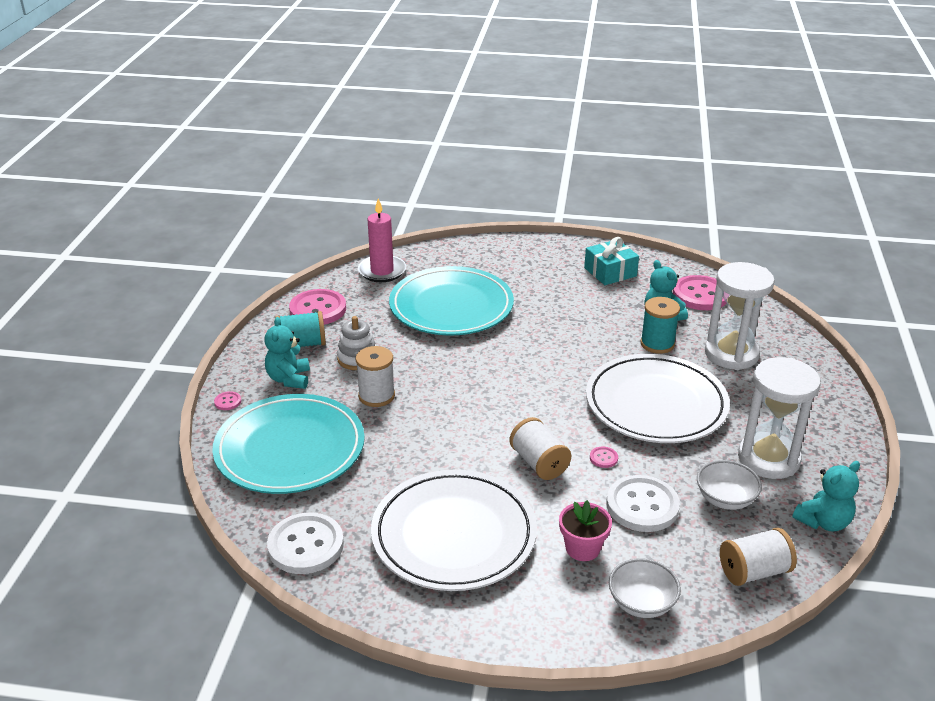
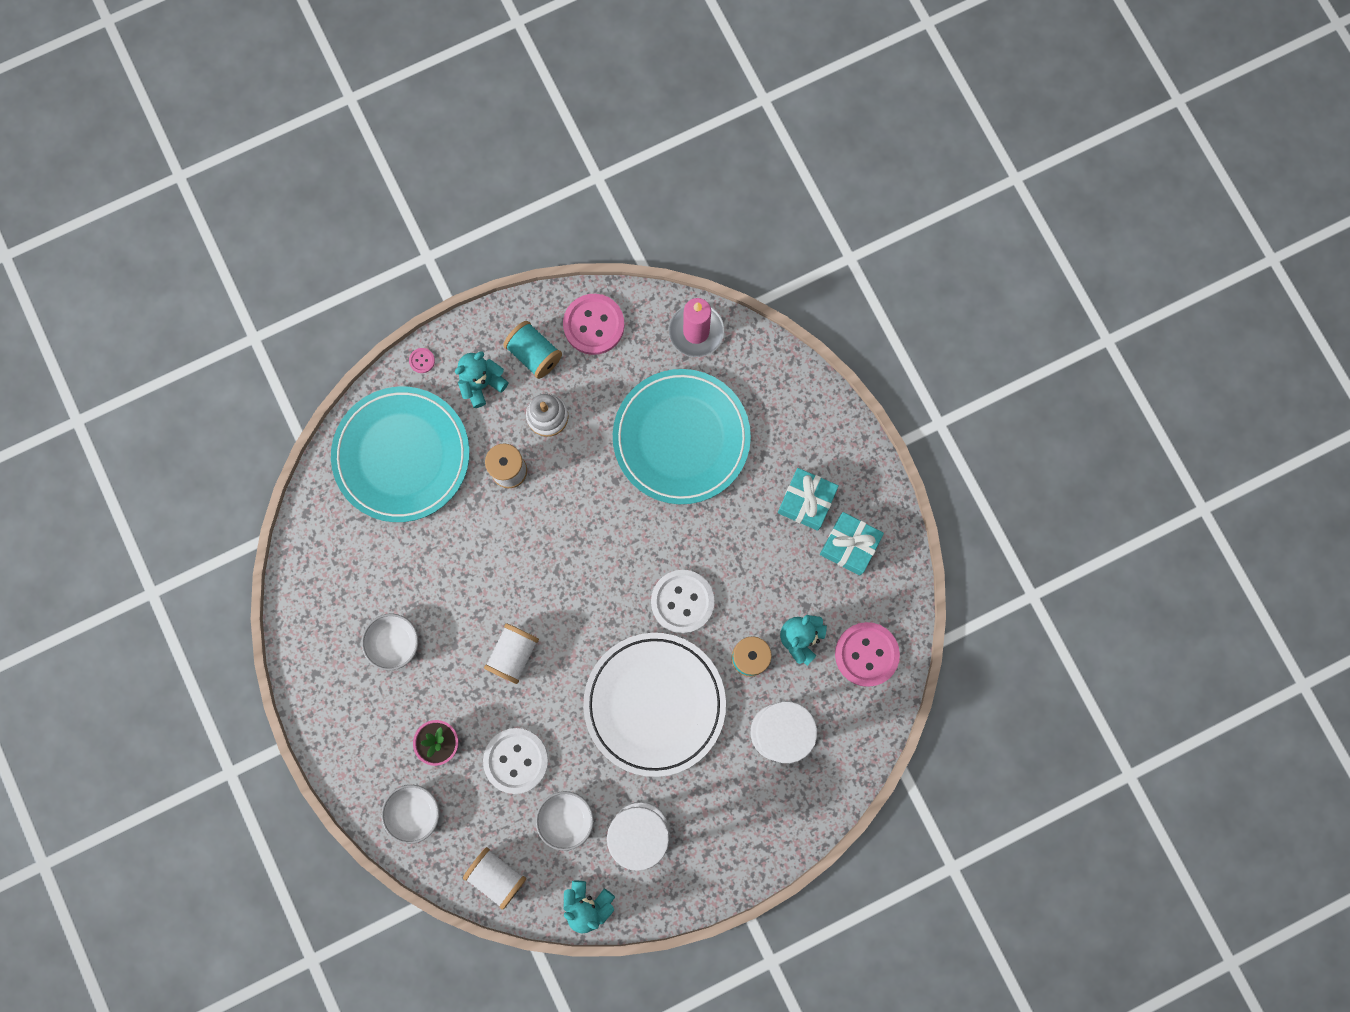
camera: 55 degrees right, 45 degrees up
(306, 545) = (316, 548): white button -> white button (682, 601)
(454, 535) = (394, 643): white plate -> white bowl
(559, 276) = (806, 501): none -> turquoise gift
(603, 458) = (553, 700): pink button -> none

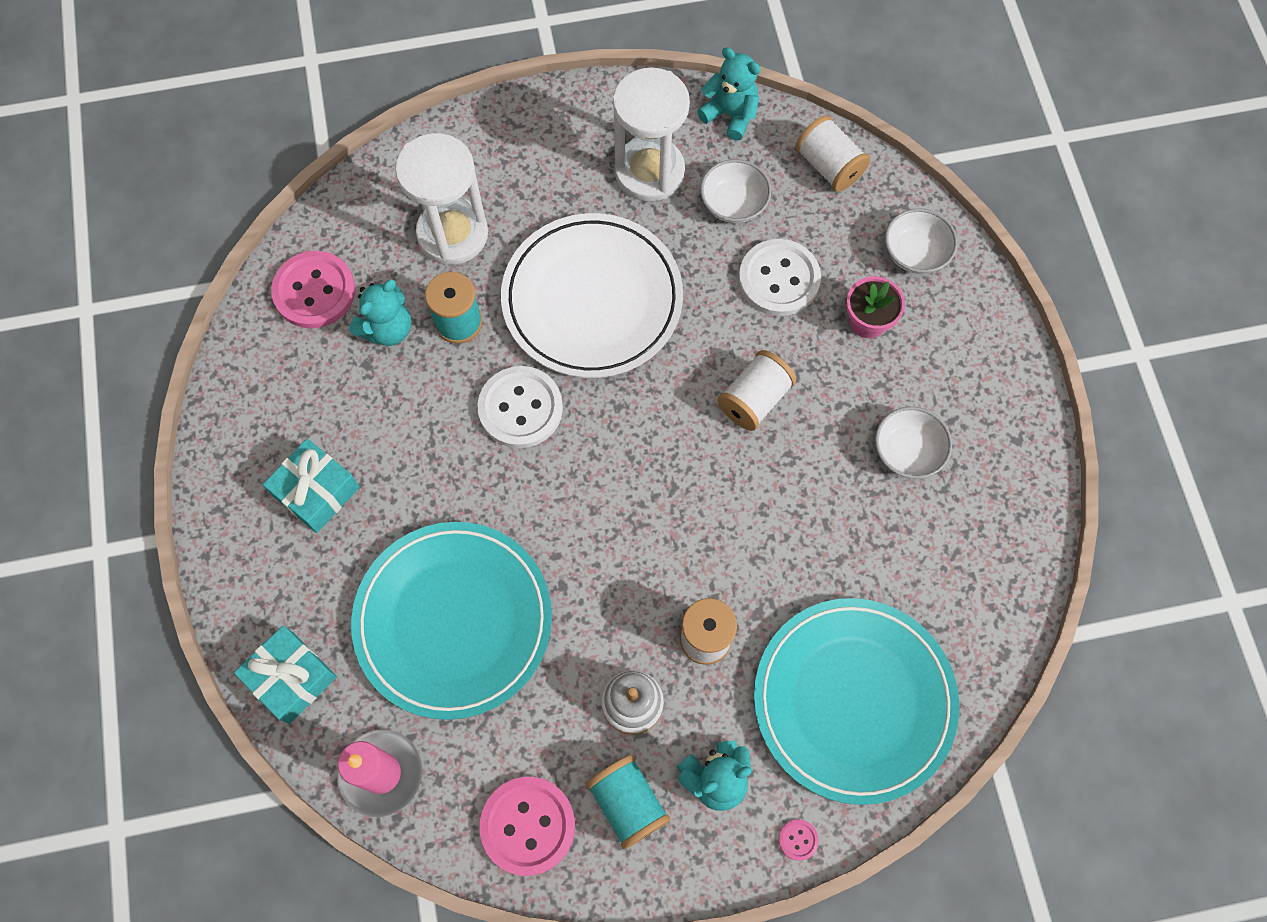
camera: 165 degrees left, 10 degrees down
(849, 545) = (283, 422): turquoise gift -> turquoise gift (291, 678)

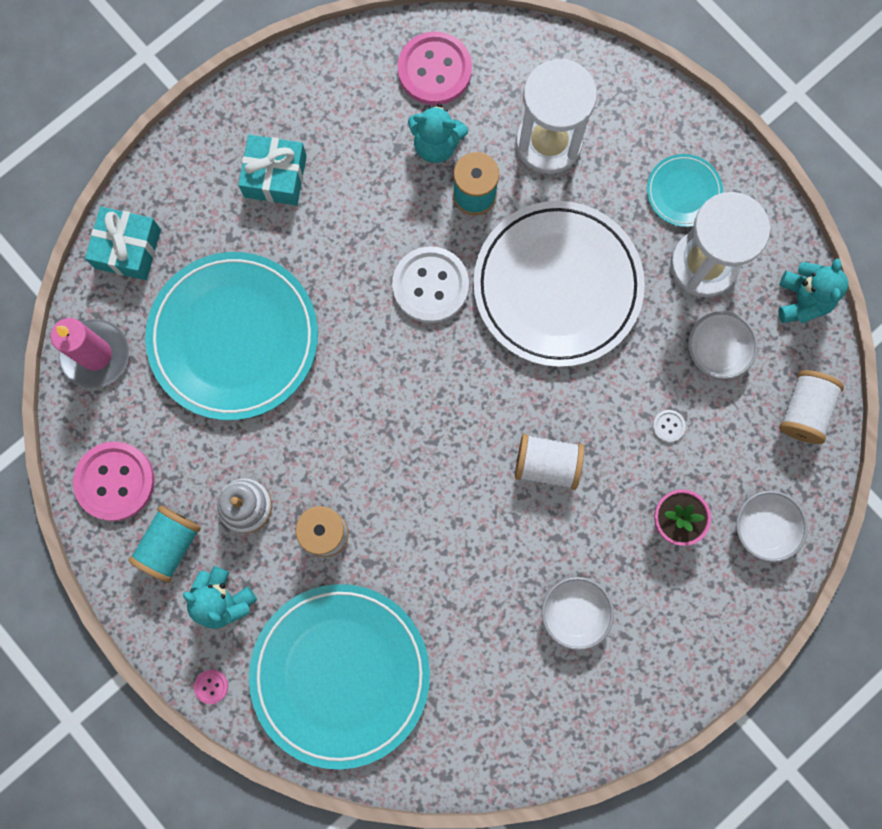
camera: 60 degrees right, 10 degrees up
(573, 151) = (683, 192): none -> turquoise plate
(779, 279) = (668, 426): white button -> white button, size x0.41

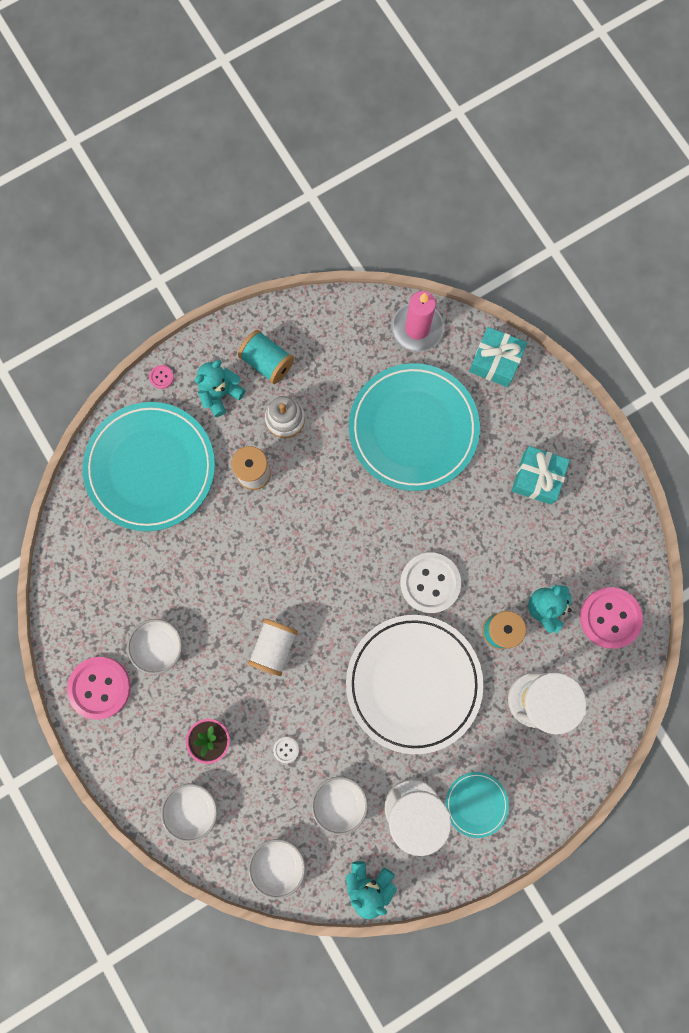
camera: 100 degrees right, 0 degrees up
(115, 481) = (320, 330): pink button -> pink button (100, 687)
(804, 410) = (278, 864): white spool -> white bowl

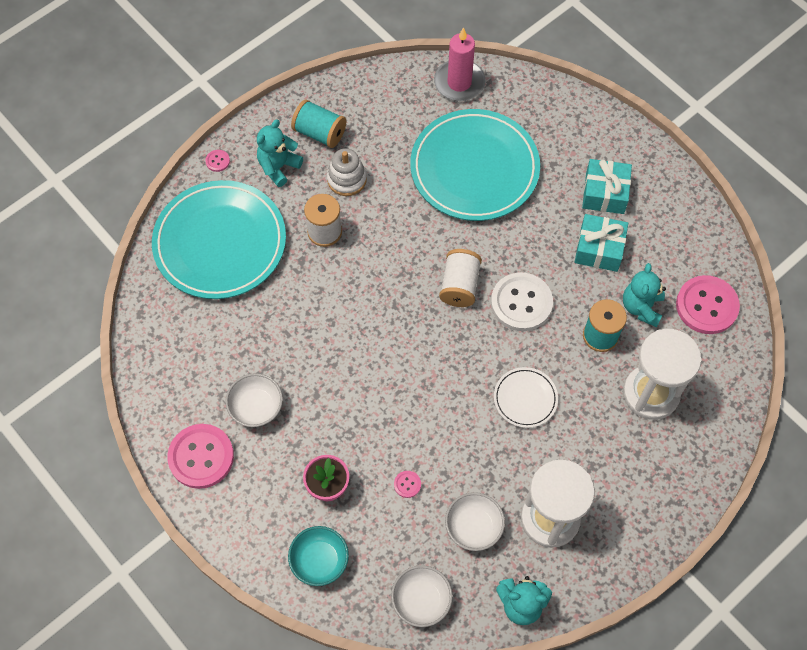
camera: 10 degrees left, 15 degrees down
(192, 809) = (319, 560): white bowl -> turquoise bowl
(274, 647) = (376, 388): white spool -> white spool (459, 285)
(286, 749) = (407, 484): white button -> pink button
(413, 683) = (525, 398): white plate -> white plate, size x0.46
(476, 804) = (615, 504): turquoise plate -> none
(495, 361) = (540, 99): turquoise gift -> turquoise gift (599, 249)

